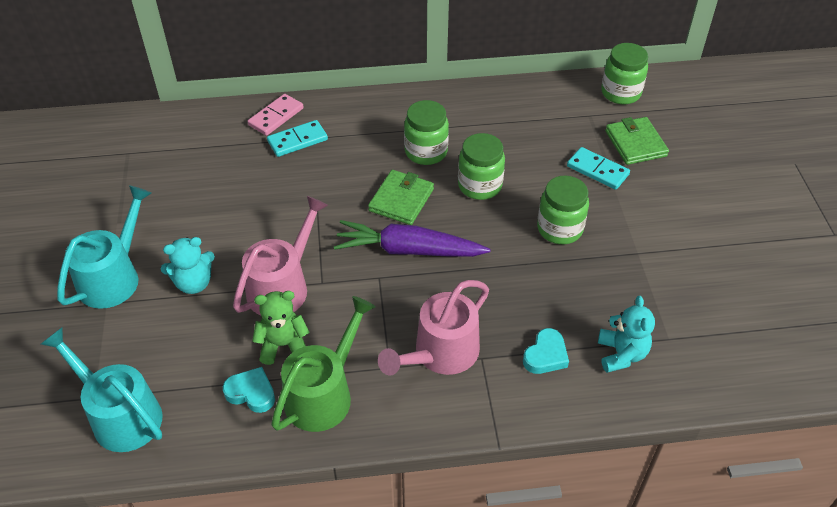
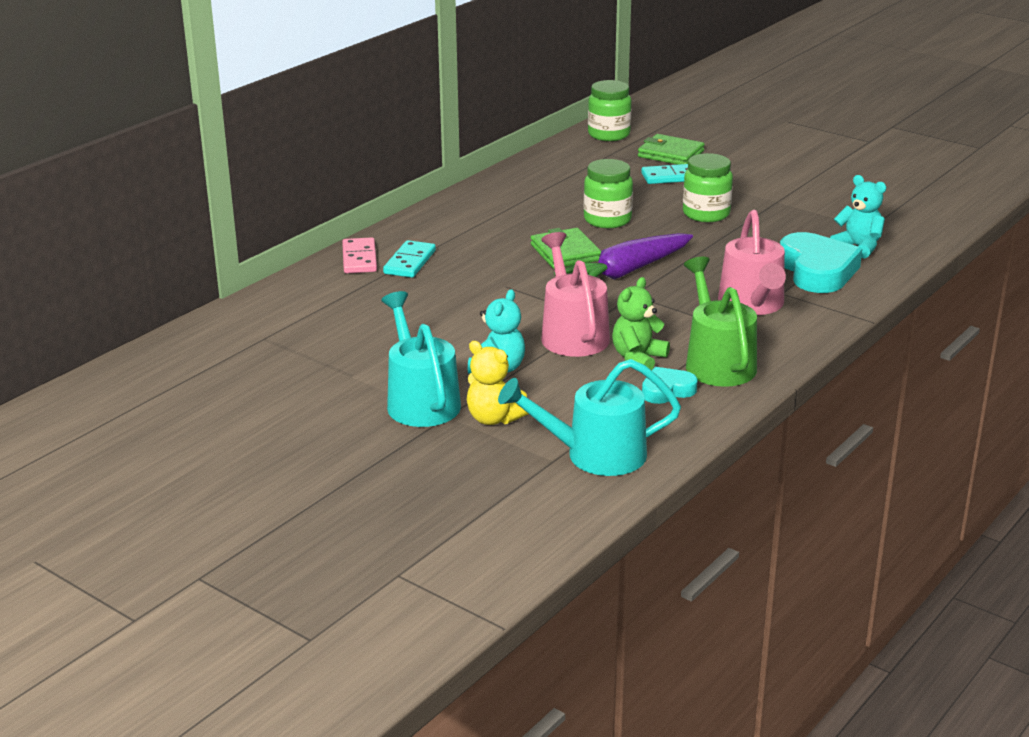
camera: 45 degrees left, 20 degrees down
(123, 328) = (494, 418): none -> yellow teddy bear
(426, 152) = (530, 222): green jar -> none
(545, 355) = (817, 271): turquoise heart -> turquoise heart, size x1.85

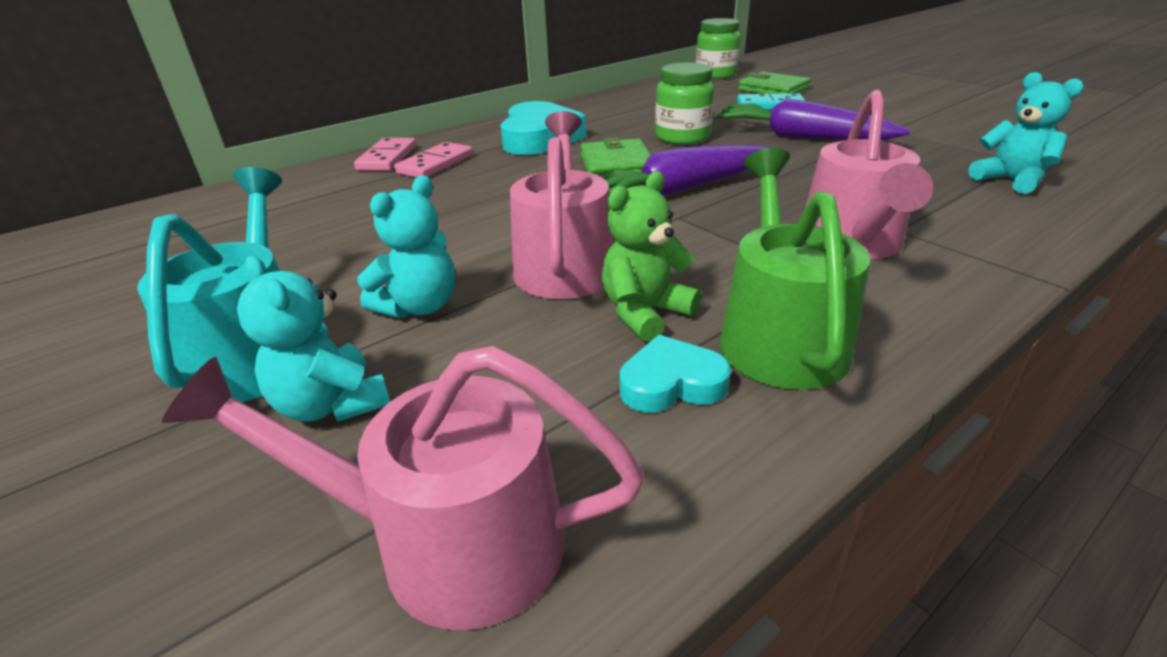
camera: 15 degrees right, 5 degrees up
(409, 262) = (435, 164): turquoise domino -> pink domino
(494, 418) = (332, 404): yellow teddy bear -> turquoise teddy bear
(595, 455) = (447, 541): turquoise watering can -> pink watering can
(706, 214) = (801, 137): green jar -> purple carrot
(817, 271) = (953, 205): turquoise heart -> turquoise heart (539, 138)

